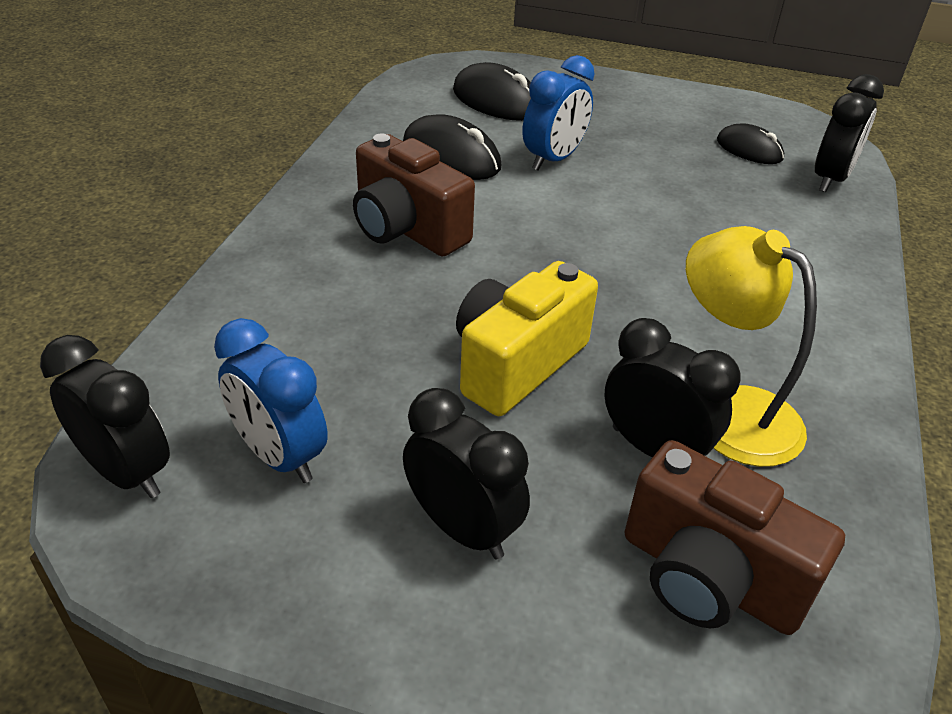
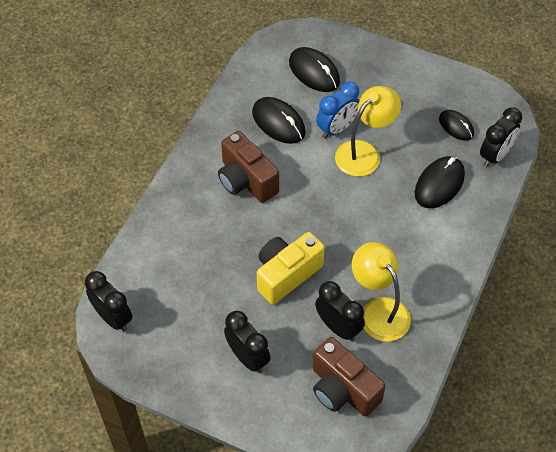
camera: 10 degrees right, 15 degrees up
(280, 456) = (175, 315): blue clock -> none
(610, 185) = (364, 152): none -> yellow lamp
(756, 217) = (439, 184): none -> black mouse

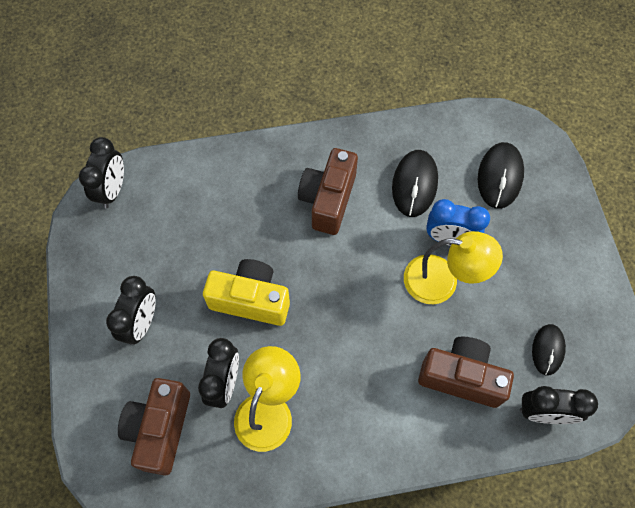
camera: 55 degrees right, 10 degrees up
(439, 184) = (461, 377): black mouse -> brown camera

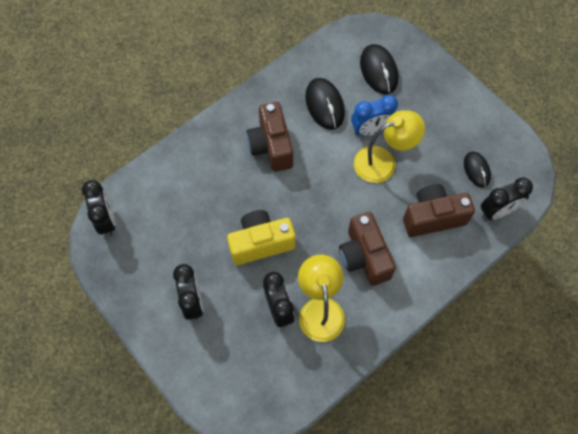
camera: 30 degrees left, 0 degrees up
(160, 429) = (254, 364): brown camera -> brown camera (364, 256)

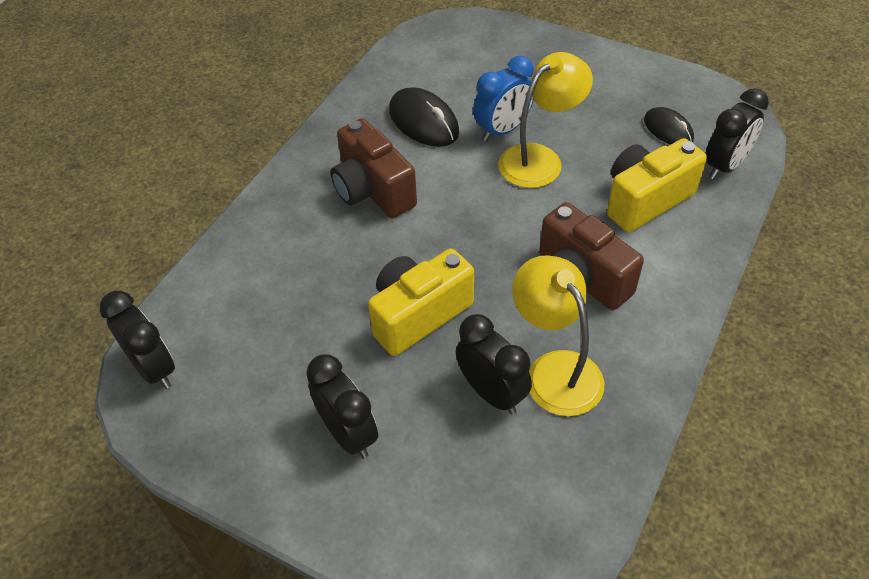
camera: 20 degrees left, 15 degrees down
(378, 71) = (476, 65): black mouse -> none
(433, 217) = (646, 200): brown camera -> yellow camera

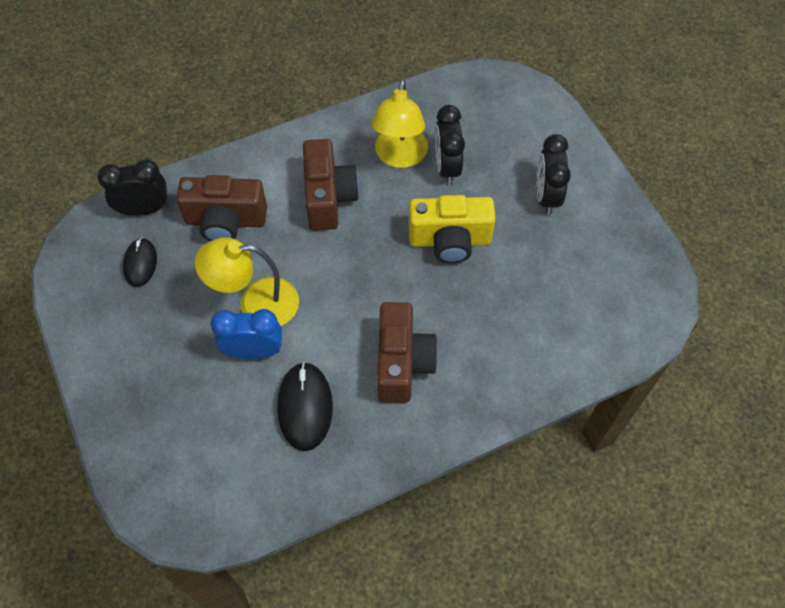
camera: 145 degrees left, 10 degrees up
(154, 368) = (647, 315): black clock -> none
(646, 200) = (225, 221): yellow camera -> brown camera

